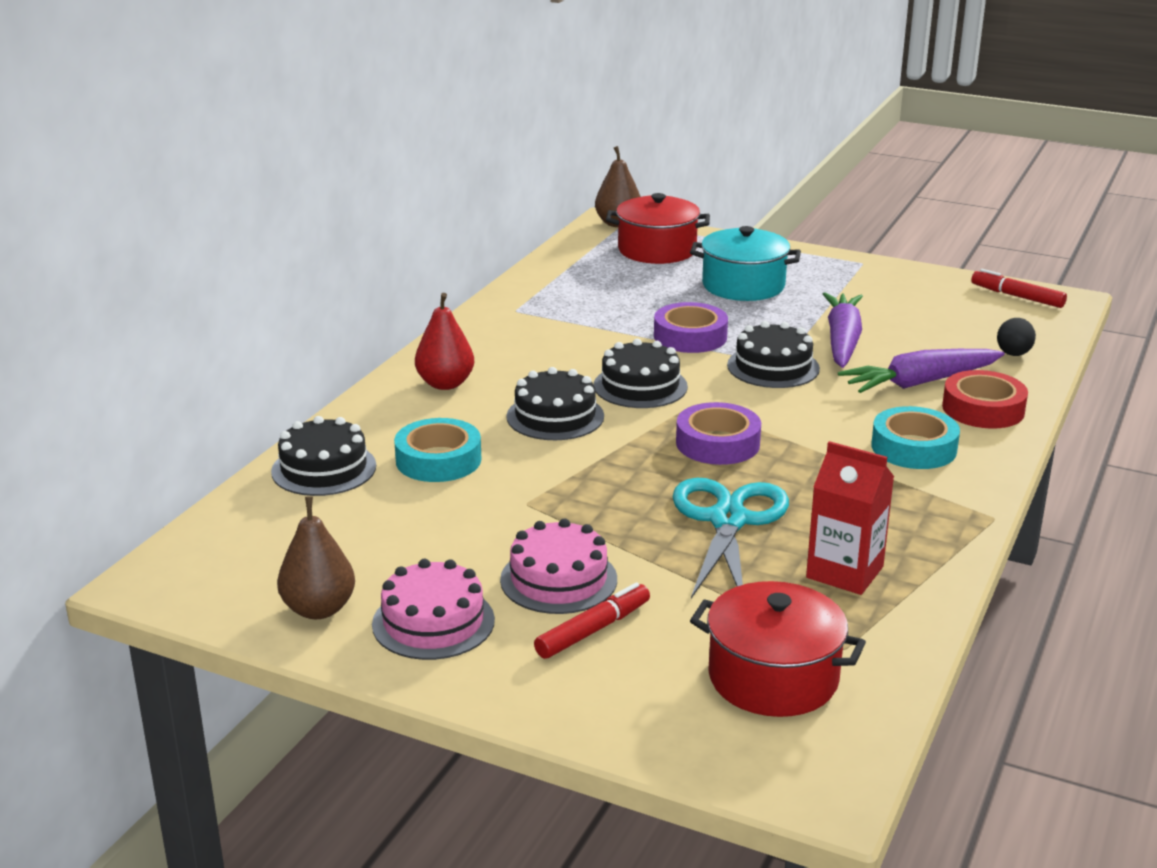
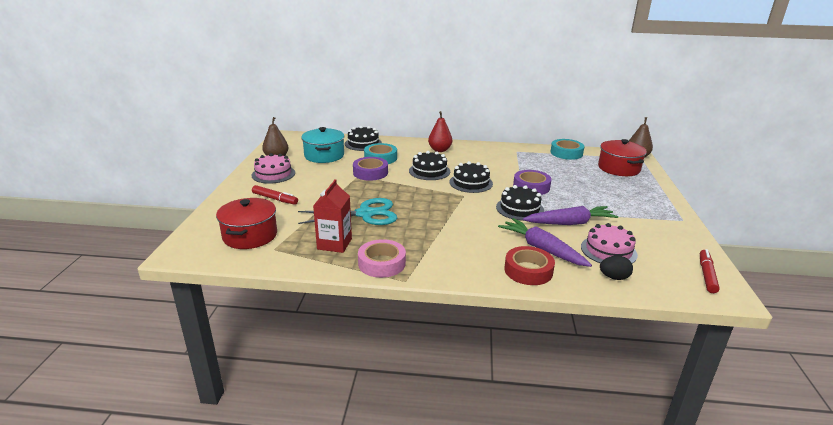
camera: 70 degrees right, 0 degrees up
(558, 579) = (307, 189): pink cake -> pink cake (608, 251)
(717, 443) = (431, 204): purple tape -> purple tape (370, 173)
(743, 285) = (605, 192): turquoise pot -> turquoise pot (324, 155)
(913, 448) = (464, 252): turquoise tape -> turquoise tape (566, 153)
(932, 531) = (382, 263): none -> pink tape

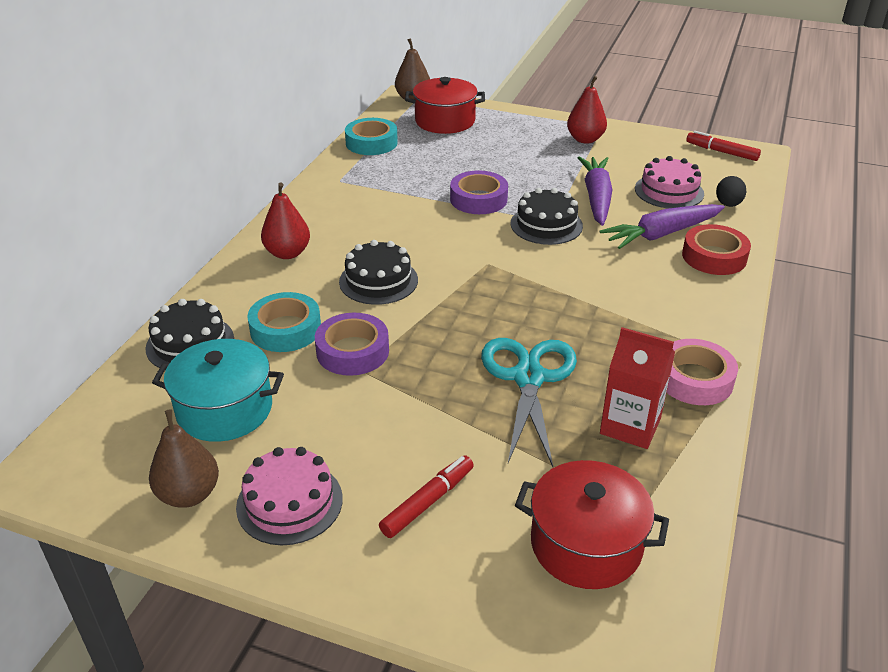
camera: 75 degrees left, 10 degrees up
(471, 183) = (444, 248): black cake -> none
(652, 215) = (585, 139): none -> red pear

